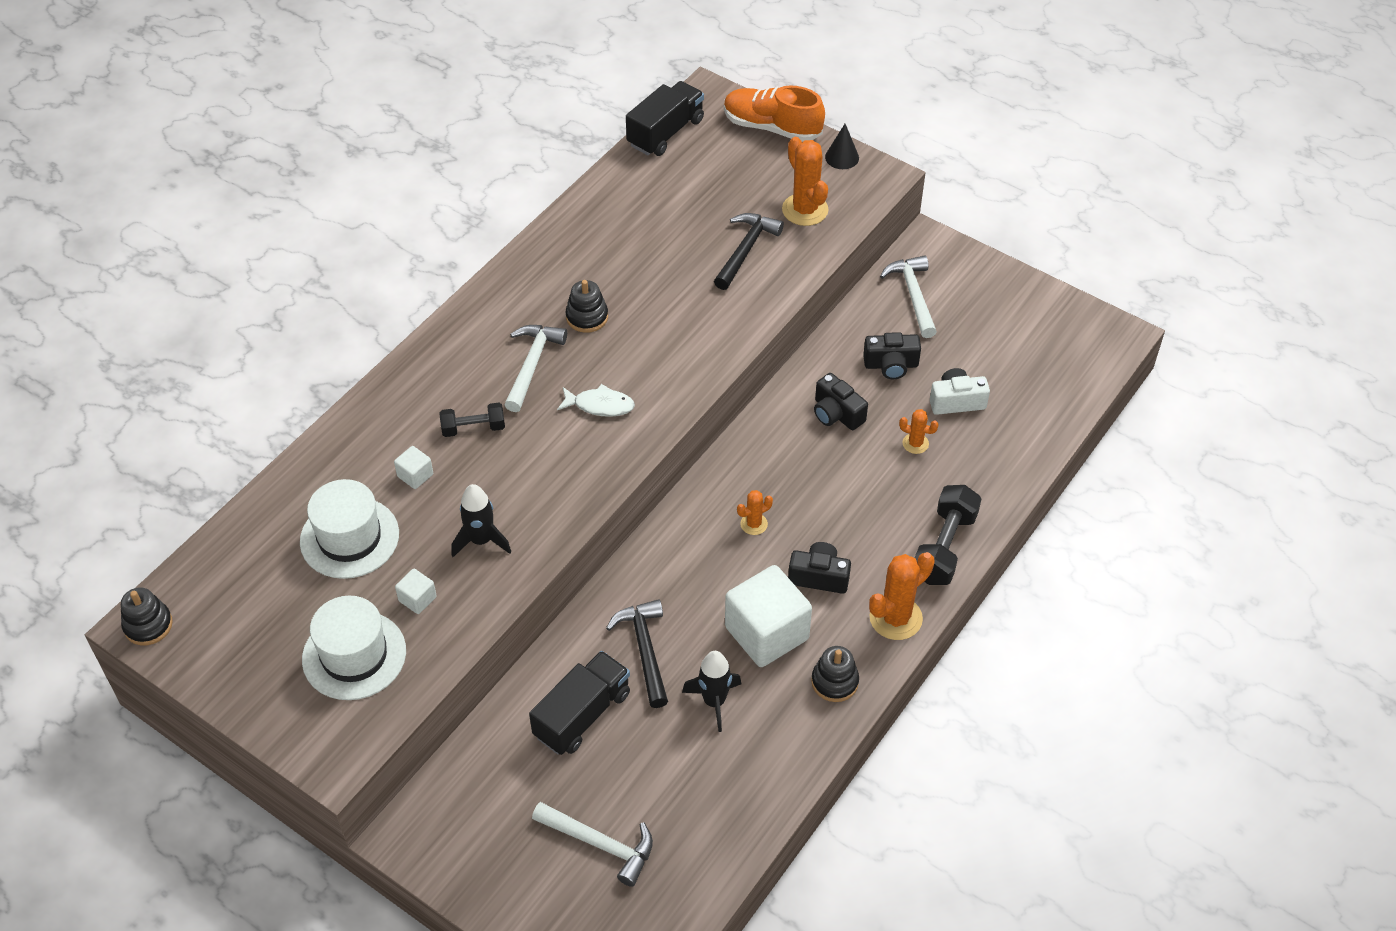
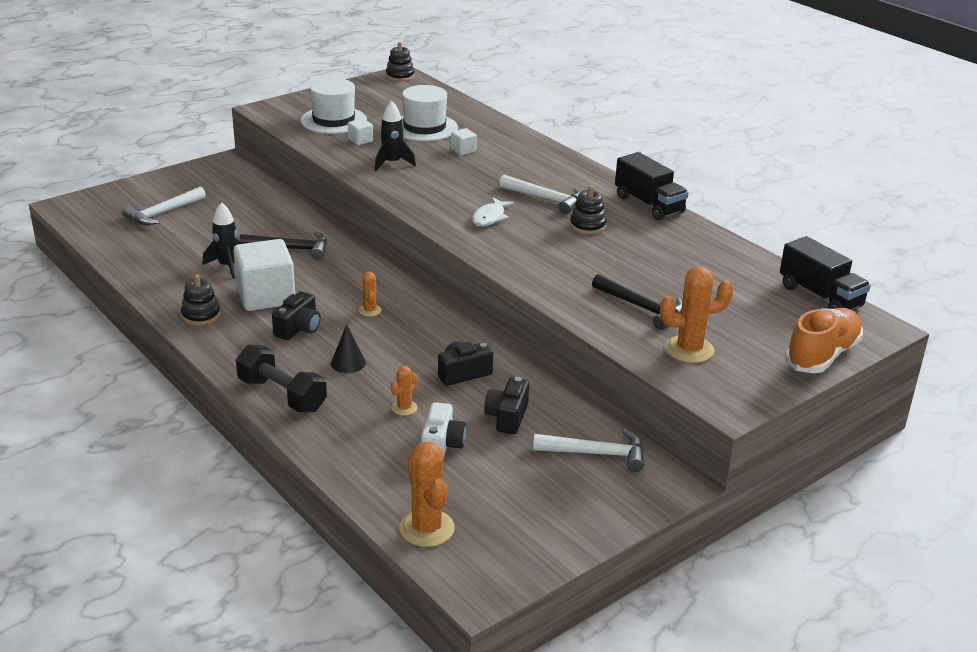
camera: 105 degrees right, 20 degrees down
(473, 428) = (494, 172): black dumbbell -> none
(582, 715) = (259, 221): black truck -> black truck (649, 204)
(842, 157) = (766, 388): black cone -> black cone (348, 363)
(895, 618) = (233, 354): orange cactus -> orange cactus (426, 528)

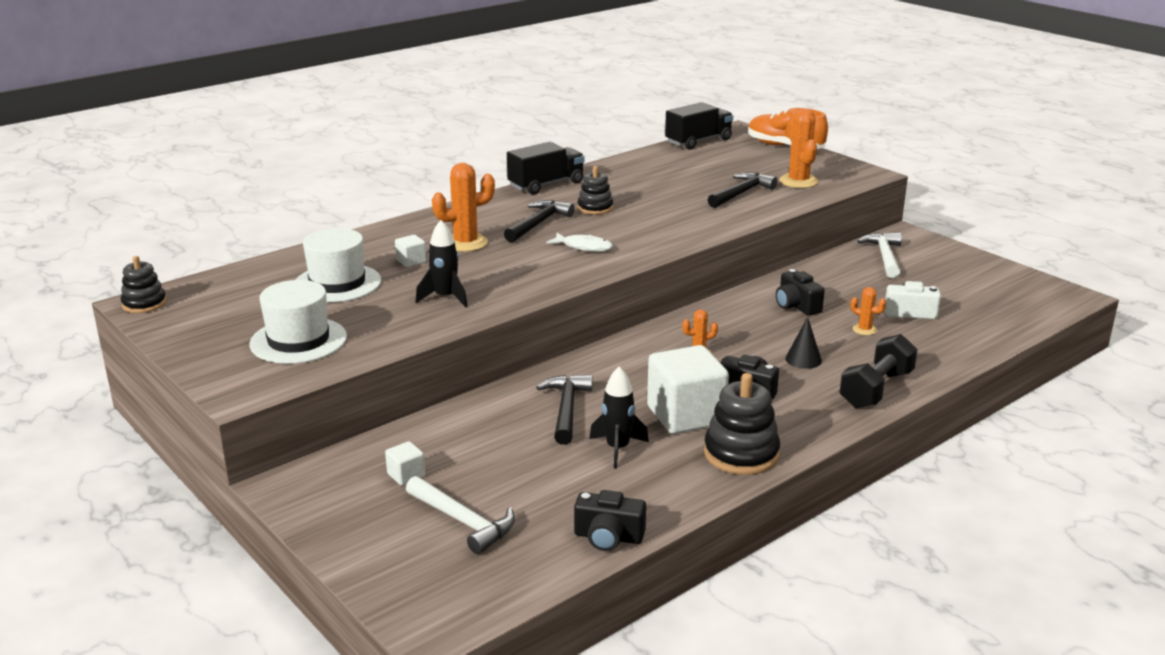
camera: 90 degrees left, 5 degrees down
(201, 315) = (741, 454): black stacking toy -> black stacking toy, size x1.57
(360, 140) = (372, 319): white cube -> white cube (406, 475)
(426, 528) = (1021, 315): orange cactus -> orange cactus (466, 243)
(507, 417) = (854, 287): black camera -> black camera (608, 537)
(545, 199) = (538, 223): white hammer -> black hammer

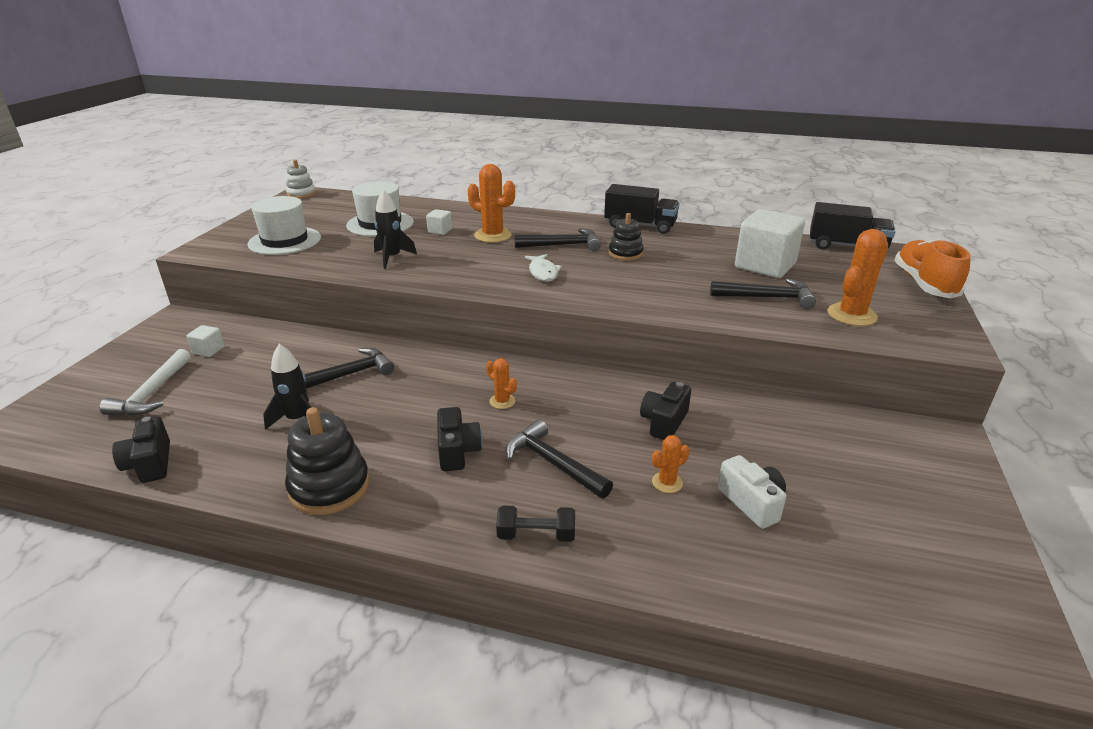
camera: 55 degrees right, 5 degrees up
(144, 304) = (301, 194): black stacking toy -> white stacking toy
(685, 415) = (380, 433): white cube -> white cube (765, 266)
(803, 359) = (553, 463): black cone -> black hammer
(864, 329) = (667, 482): orange cactus -> orange cactus turned 60 degrees clockwise
(876, 389) = (536, 535): black dumbbell -> black dumbbell, size x0.61
(885, 257) = (865, 441): white hammer -> none

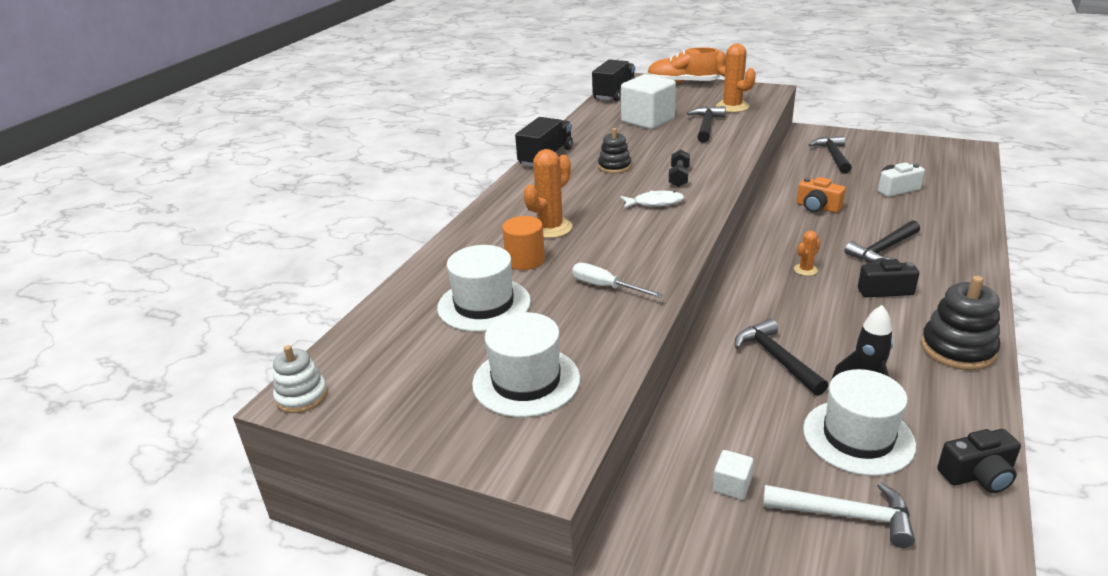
camera: 80 degrees left, 0 degrees up
(228, 407) = (858, 437): none -> white hat
(392, 258) = (605, 287): black rocket -> white screwdriver
(440, 231) = (525, 260): white cube -> orange cylinder
(536, 535) = (963, 258): black dumbbell -> black dumbbell (679, 177)
(562, 245) = (587, 193): black hammer -> black hammer (833, 156)
(664, 422) = (817, 207): black camera -> orange camera
(667, 482) = (888, 212): orange cactus -> none

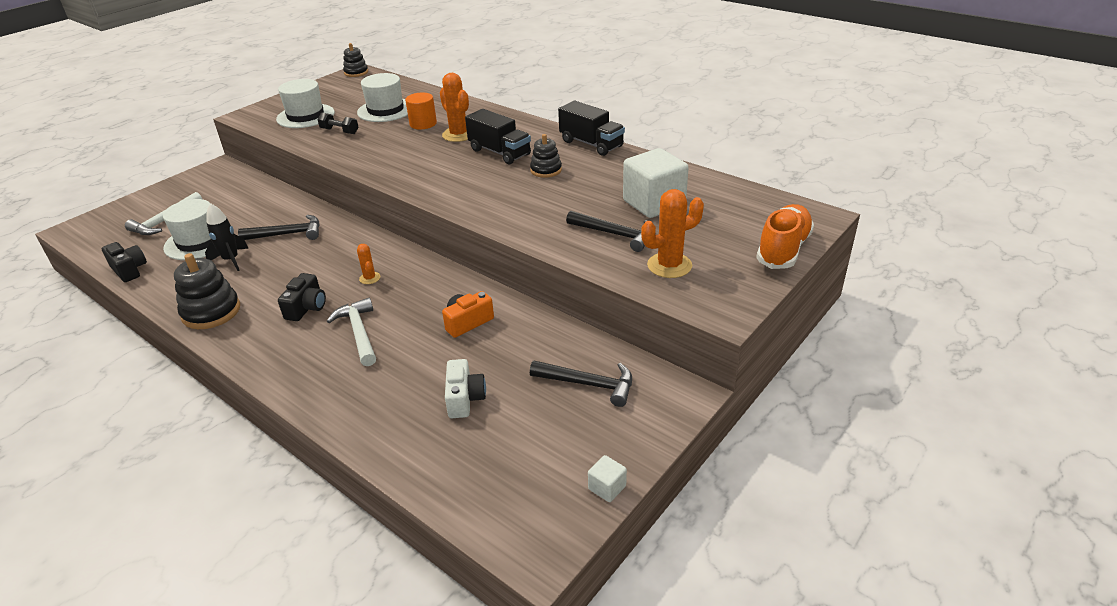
camera: 105 degrees right, 5 degrees up
(301, 396) = (356, 72): white stacking toy -> black stacking toy
(605, 287) = (364, 144): white screwdriver -> none
(614, 93) = (759, 197): black truck -> black truck (499, 152)
(655, 203) = (460, 177): white fish -> none
(679, 177) = (498, 195): black dumbbell -> black dumbbell (339, 131)
(732, 485) = (219, 196): white cube -> white cube (607, 487)
(883, 250) = (359, 333): black hammer -> white hammer
(978, 475) = (129, 270): black camera -> black camera turned 135 degrees clockwise

